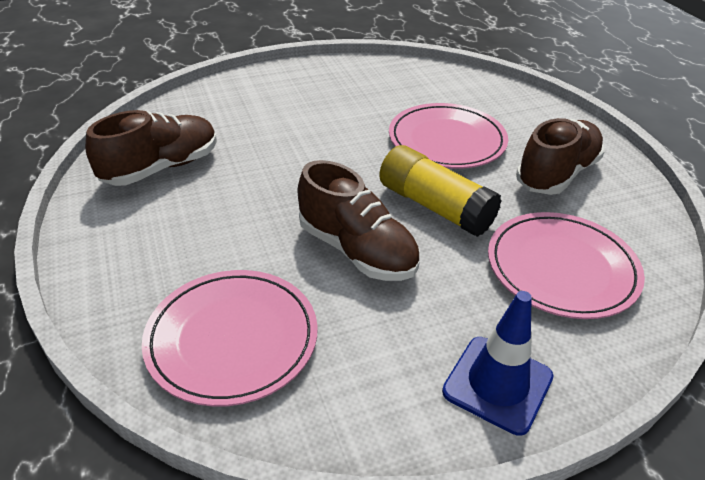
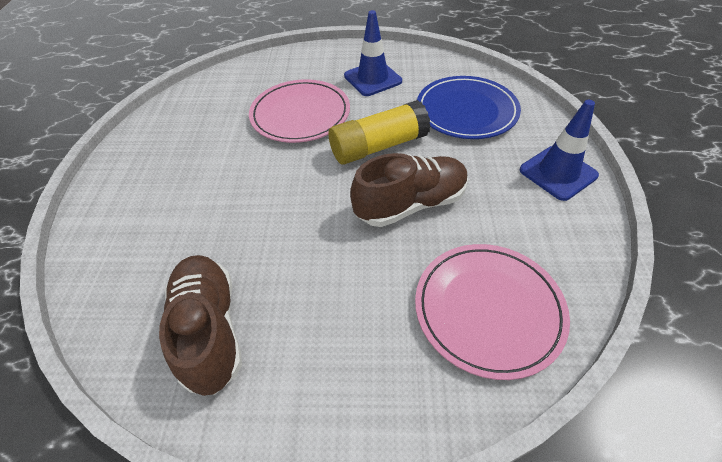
camera: 65 degrees left, 10 degrees up
(556, 174) = (372, 79): brown shoe -> blue traffic cone
(561, 268) = (466, 111): pink plate -> blue plate

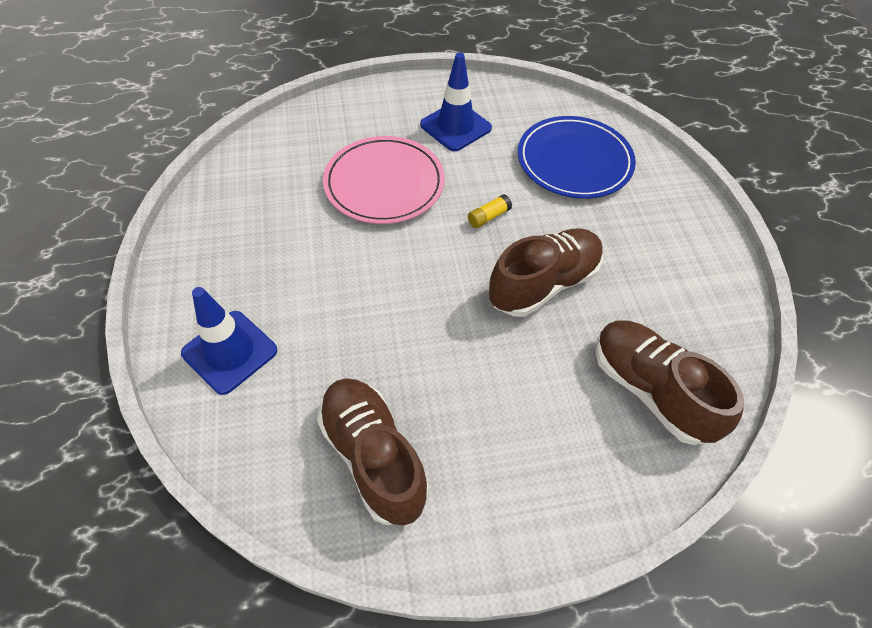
camera: 15 degrees left, 5 degrees up
(378, 146) = (488, 217): yellow glue stick -> yellow glue stick, size x0.41
(488, 310) = (651, 390): pink plate -> brown shoe
(558, 173) = (686, 228): blue traffic cone -> blue traffic cone (229, 352)

